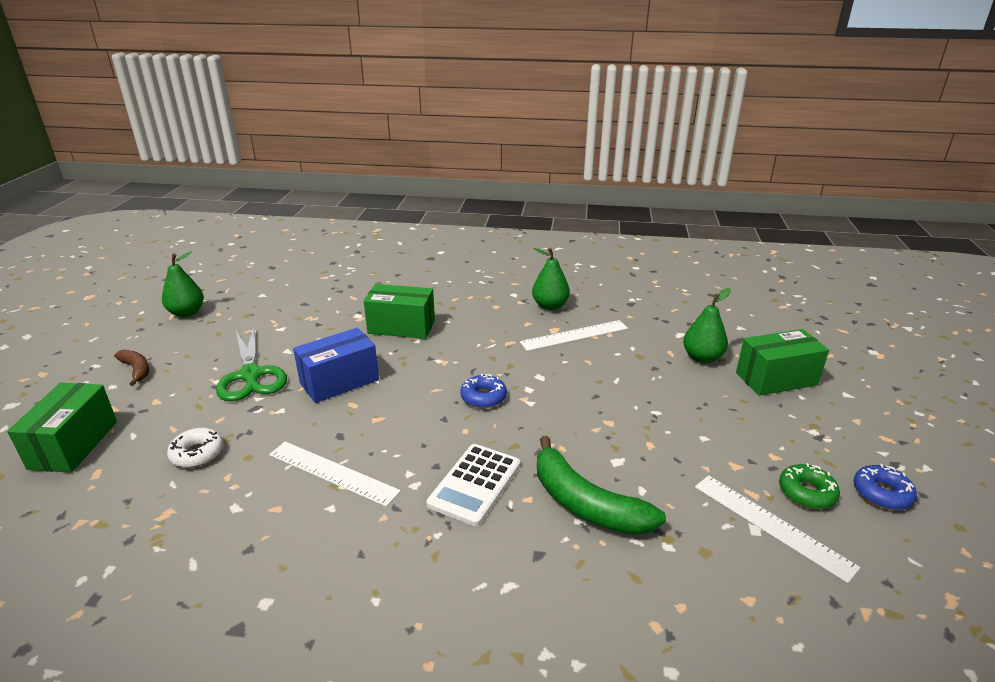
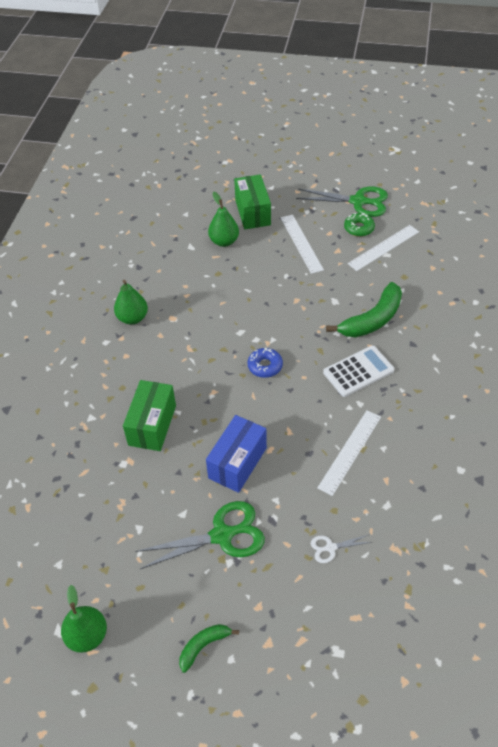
camera: 85 degrees left, 20 degrees up
(74, 445) = (320, 653): green box -> none
(136, 370) = (204, 646): brown banana -> green banana
(197, 453) = (331, 547): white donut -> white scissors
(339, 381) = (237, 463): blue box -> blue box turned 60 degrees clockwise
(475, 484) = (358, 371): white calculator -> white calculator turned 60 degrees counterclockwise
(574, 335) = (184, 307): white ruler -> white ruler (301, 243)
(882, 493) = (358, 201): blue donut -> green scissors

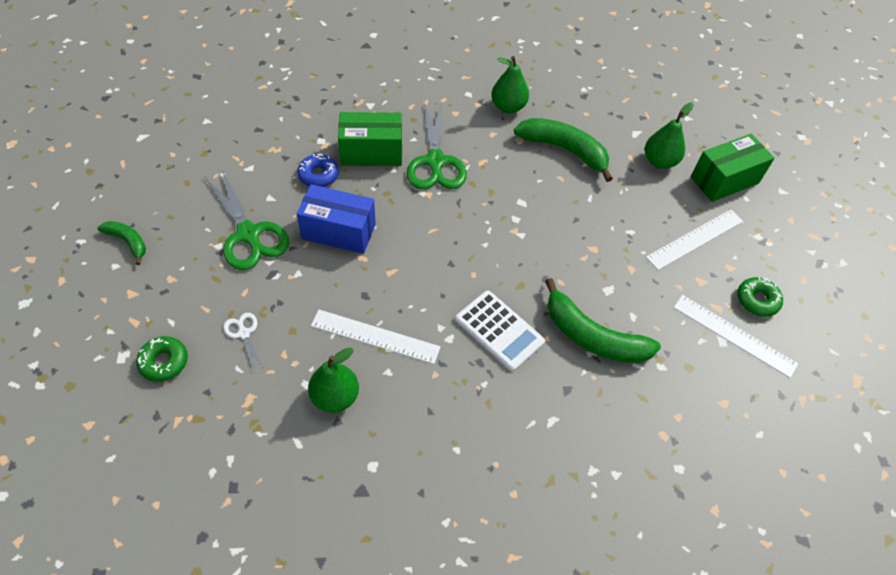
camera: 70 degrees right, 5 degrees up
(87, 635) = (137, 156): green pear -> green pear (335, 397)
(194, 293) = (564, 150): none -> green banana
(265, 366) = (478, 234): blue donut -> blue donut (318, 175)
(349, 615) = (164, 362): none -> green donut
(358, 201) = (811, 293): green scissors -> green scissors (435, 161)

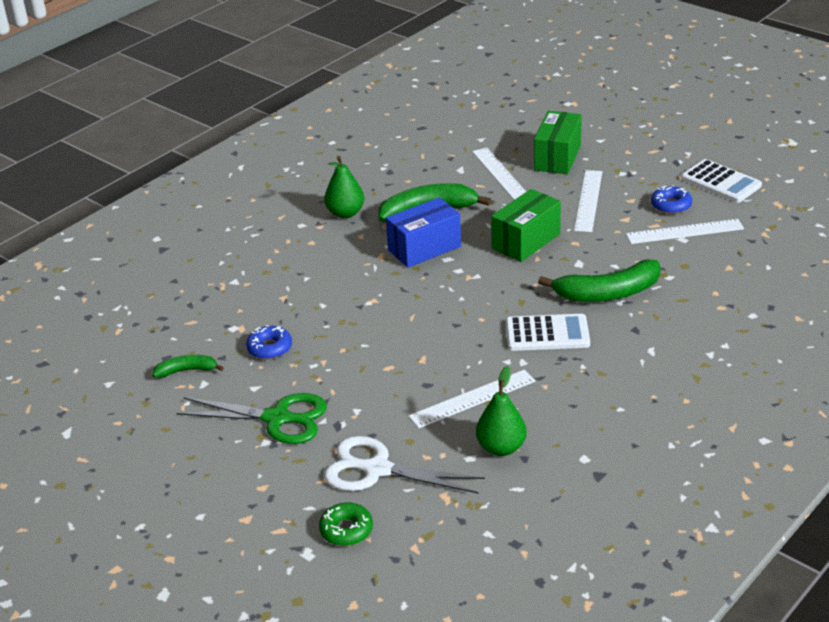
camera: 40 degrees left, 20 degrees down
(128, 242) = (184, 496): green banana -> green banana (187, 370)
(244, 333) = (377, 469): white scissors -> white scissors, size x2.10
(339, 232) = (345, 366): blue box -> blue box (424, 248)
(371, 152) = (288, 307): green box -> green box (526, 241)
(435, 161) = (346, 279): green scissors -> none
(659, 161) = (501, 175): green pear -> white ruler
(757, 300) = (671, 205): green donut -> blue donut
(833, 314) = (721, 182): none -> white calculator

